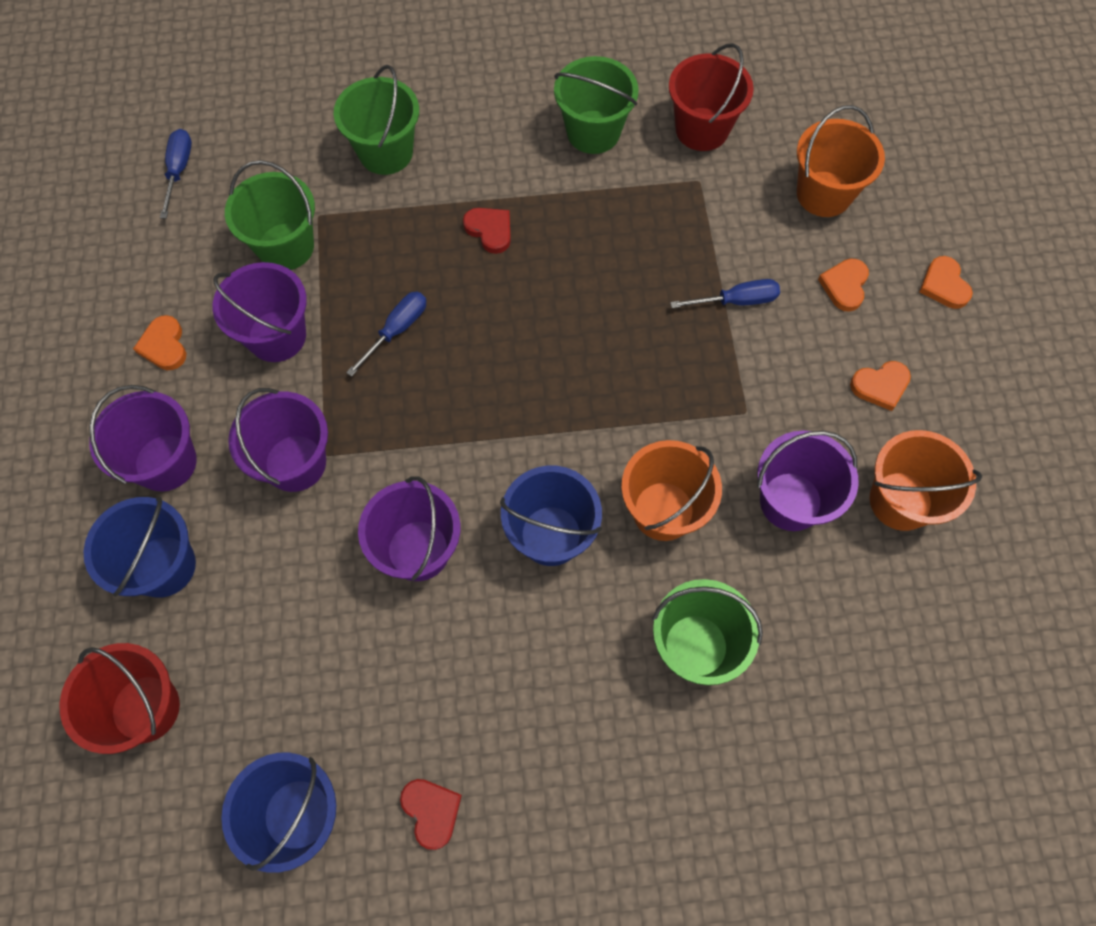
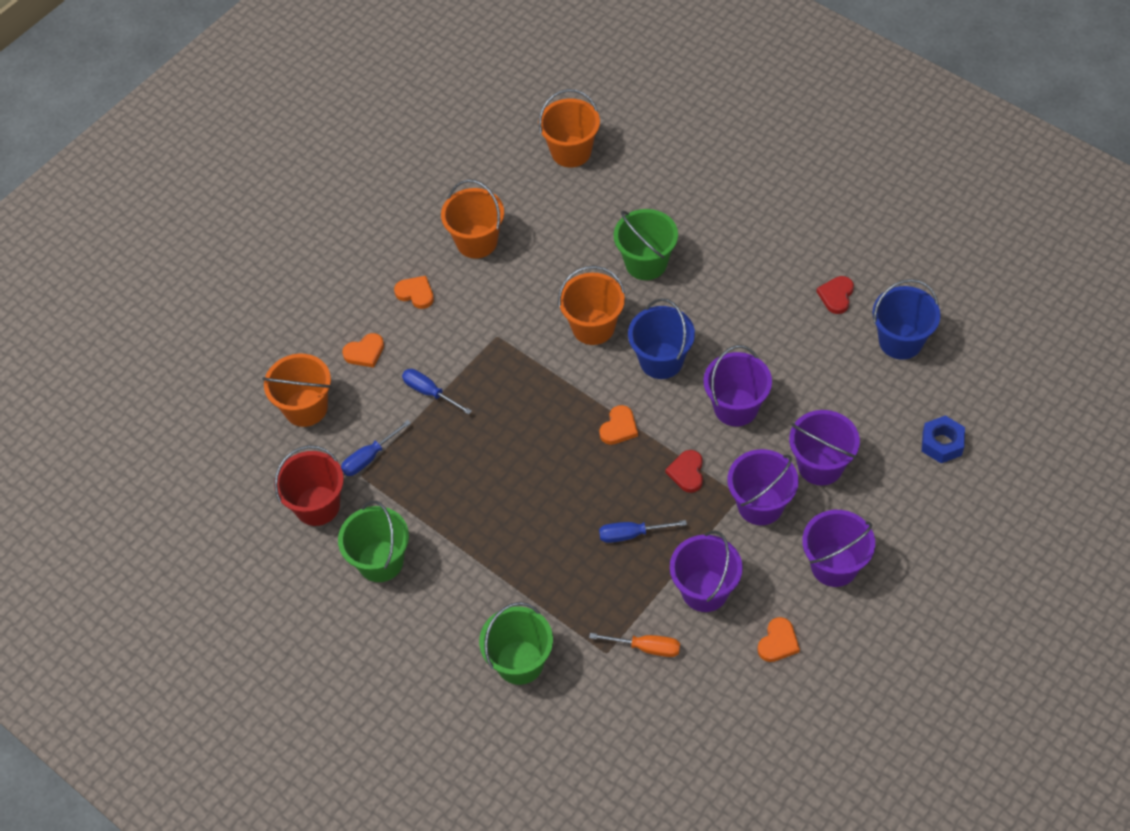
camera: 130 degrees left, 10 degrees down
(145, 708) = (942, 443): red bucket -> blue nut
(163, 566) = (879, 507): blue bucket -> none
(179, 170) = (665, 771): blue screwdriver -> blue screwdriver (369, 457)
(286, 247) = (646, 647): green bucket -> orange screwdriver
(490, 230) = (514, 550): red heart -> red heart (687, 472)
(790, 501) = (527, 282): purple bucket -> purple bucket (820, 465)
(944, 285) = (316, 310): orange heart -> orange heart (619, 427)
(955, 728) = (571, 151): none -> orange bucket

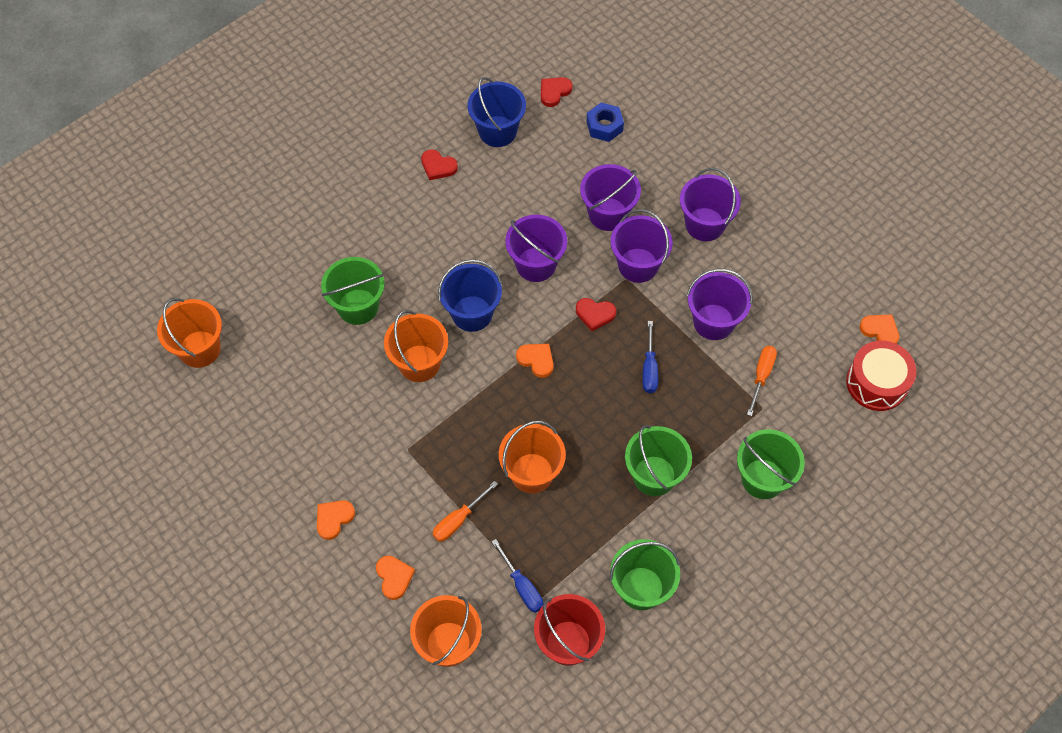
camera: 85 degrees left, 5 degrees up
(429, 392) = (458, 520): blue screwdriver -> orange screwdriver
(476, 241) = (285, 452): orange bucket -> orange bucket (532, 473)
(505, 556) = (654, 475): none -> green bucket
(663, 773) = (877, 383): none -> red drum
(778, 642) = (769, 278): orange heart -> orange heart (880, 331)
(974, 386) = (554, 92): none -> red heart

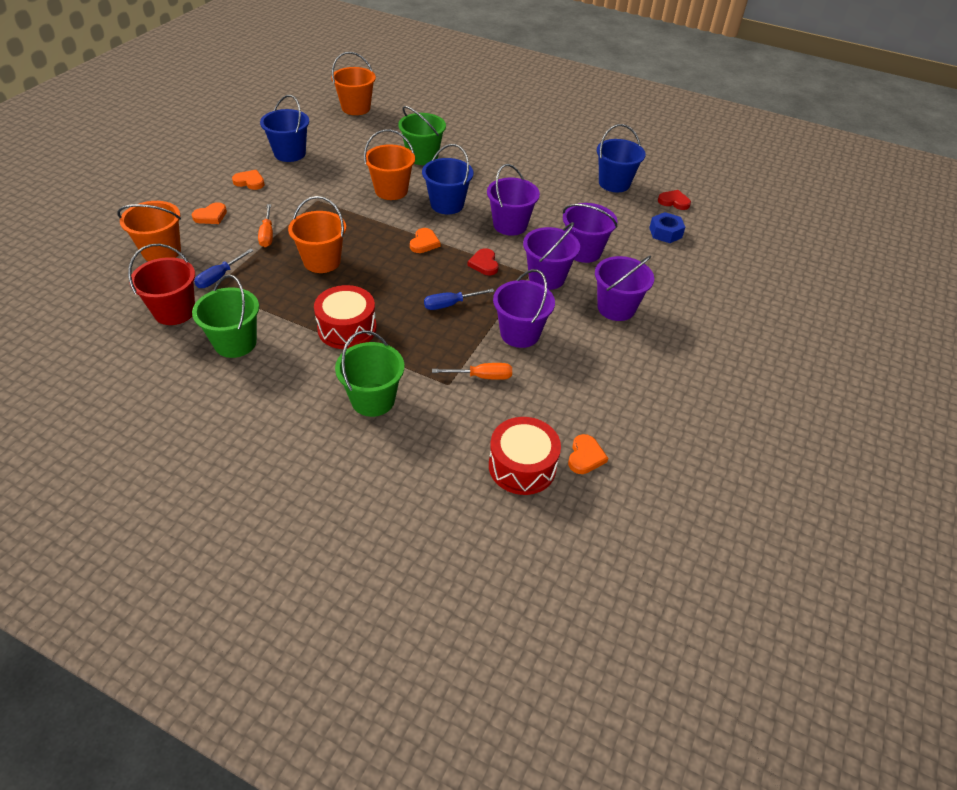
camera: 65 degrees right, 15 degrees down
(284, 457) = (290, 153): none -> blue bucket
(438, 166) = (561, 164): red heart -> none
(458, 520) = (267, 234): orange screwdriver -> orange screwdriver turned 120 degrees counterclockwise
(654, 475) = (347, 328): green bucket -> red drum

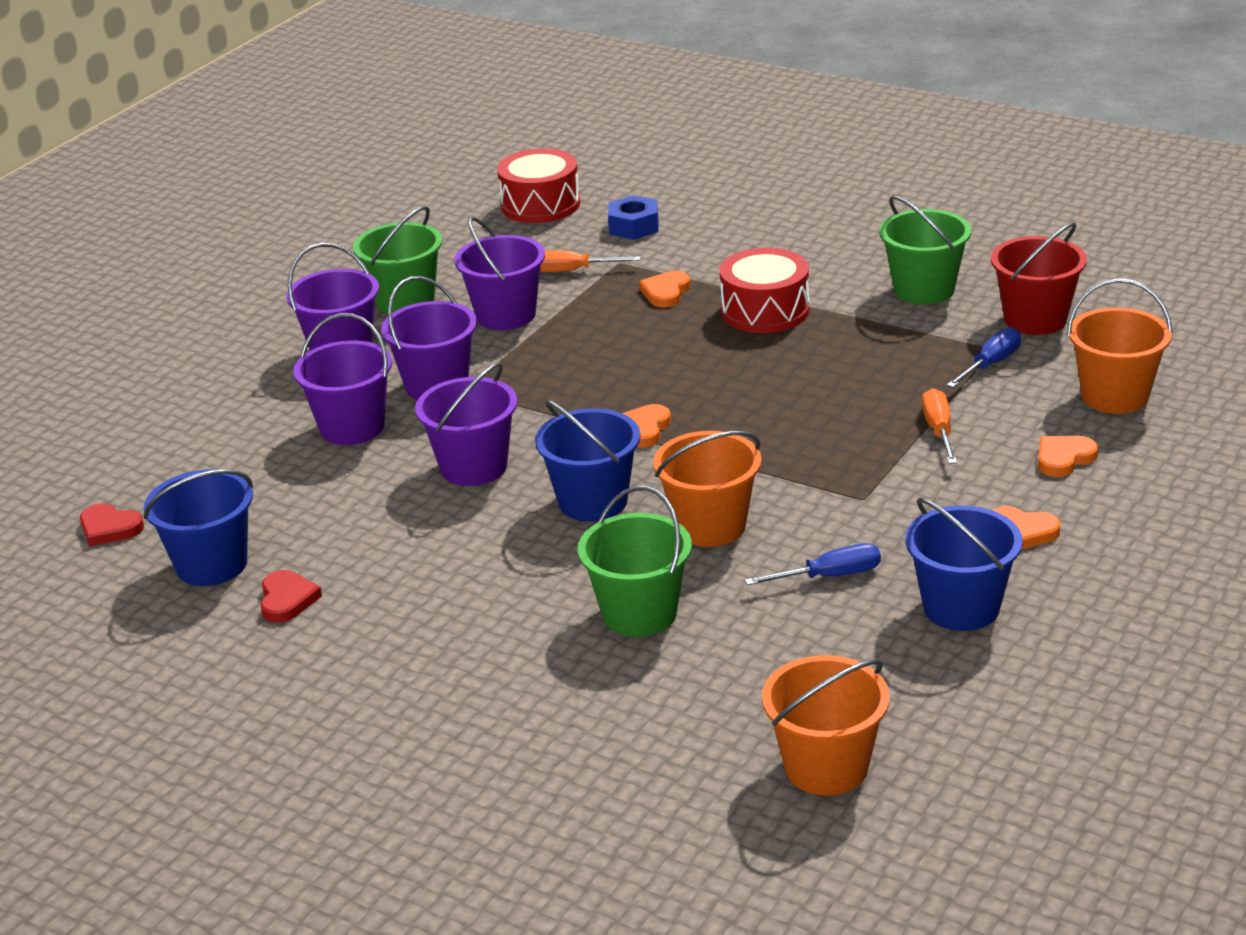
camera: 170 degrees left, 15 degrees down
(322, 261) = (825, 393): orange bucket -> none
(373, 400) = (719, 246): green bucket -> green bucket (405, 301)
(450, 304) = (606, 344): blue screwdriver -> blue screwdriver (830, 576)
(484, 264) = (539, 401): red heart -> red heart (287, 600)
(585, 456) = (463, 214): orange heart -> orange heart (666, 292)
(665, 233) = (175, 466): blue nut -> blue nut (633, 226)

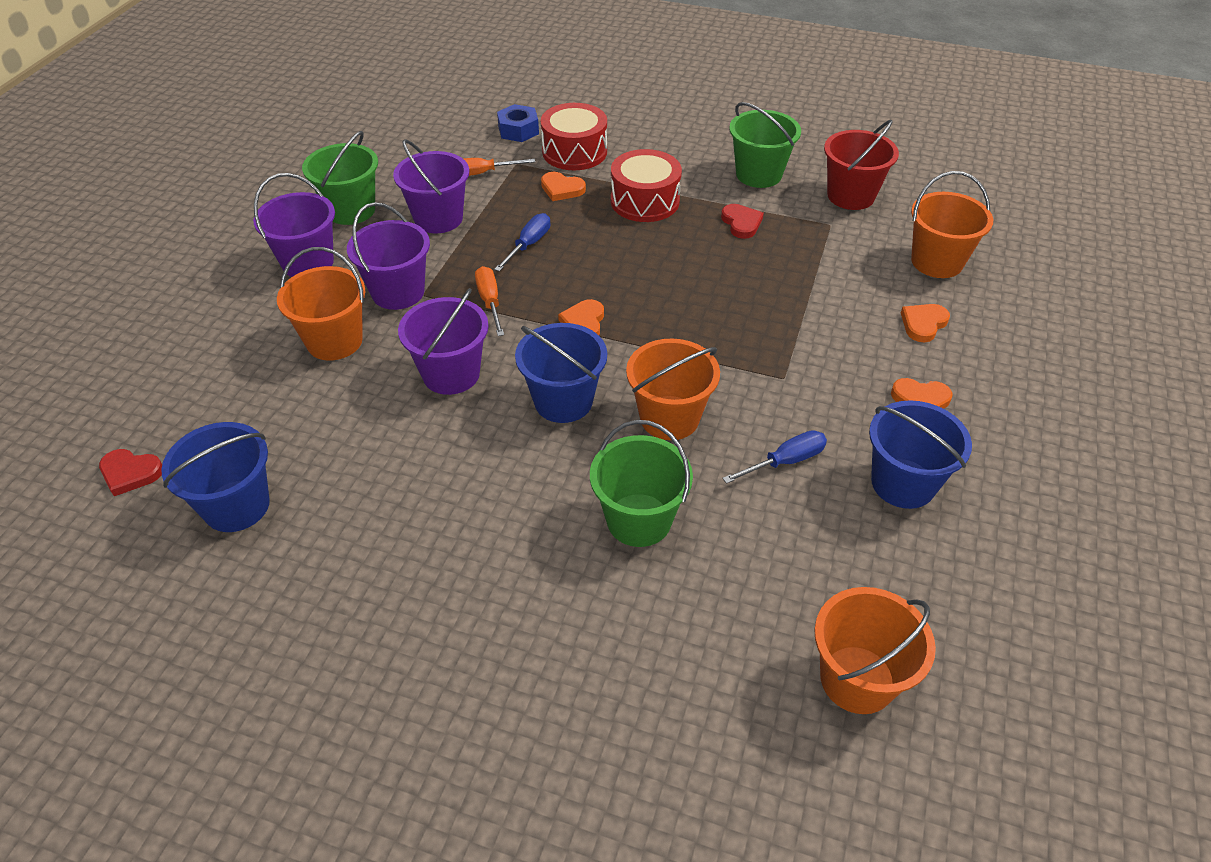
camera: 15 degrees left, 15 degrees up
(287, 600) = (316, 539): red heart -> red heart (741, 223)
(352, 427) = (334, 341): purple bucket -> orange bucket
(540, 205) = (439, 114): red drum -> red drum (574, 152)
(666, 292) = (562, 189): orange heart -> orange heart turned 75 degrees counterclockwise
(939, 430) = (818, 305): orange screwdriver -> orange screwdriver (490, 301)
(991, 364) = (834, 239): blue screwdriver -> blue screwdriver (528, 245)

